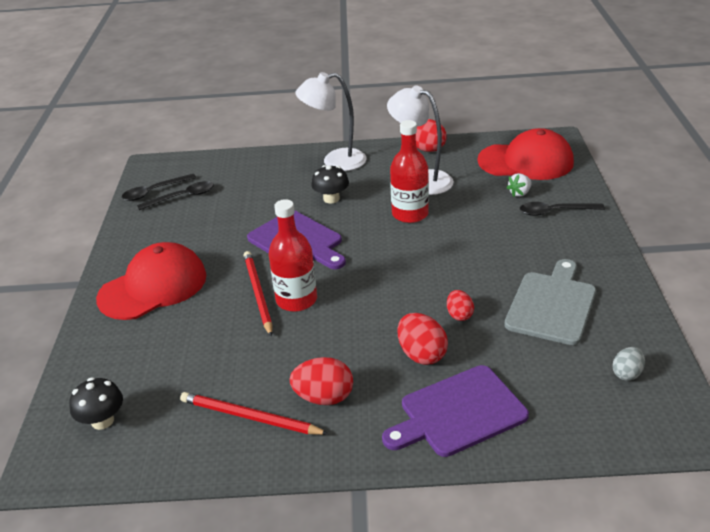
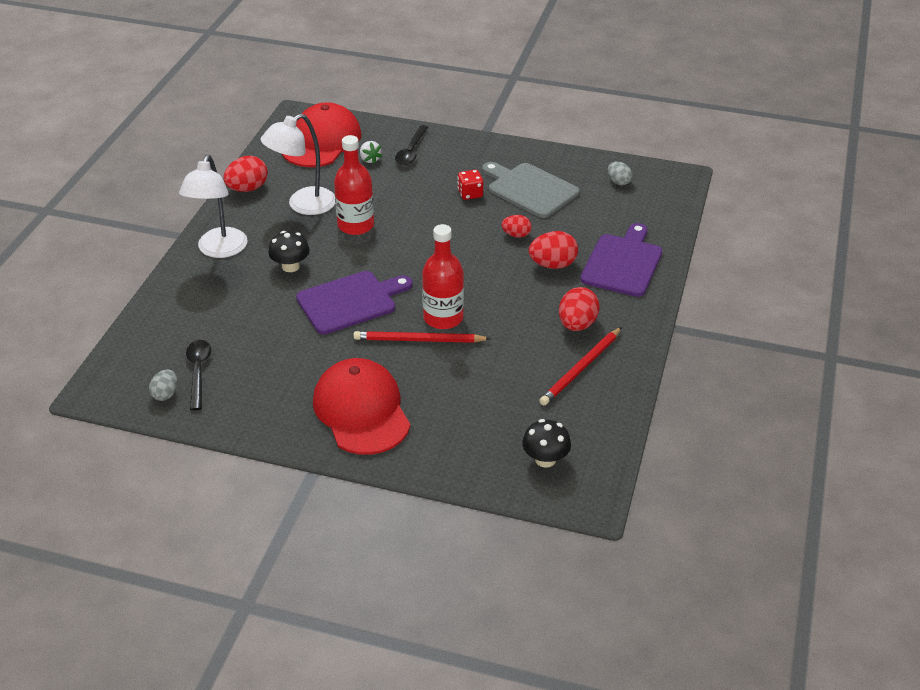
camera: 75 degrees left, 5 degrees up
(154, 191) = (165, 394): black spoon -> grey egg
(458, 412) = (623, 263): purple cutting board -> purple cutting board turned 150 degrees counterclockwise
(510, 266) = (470, 194): none -> red dice

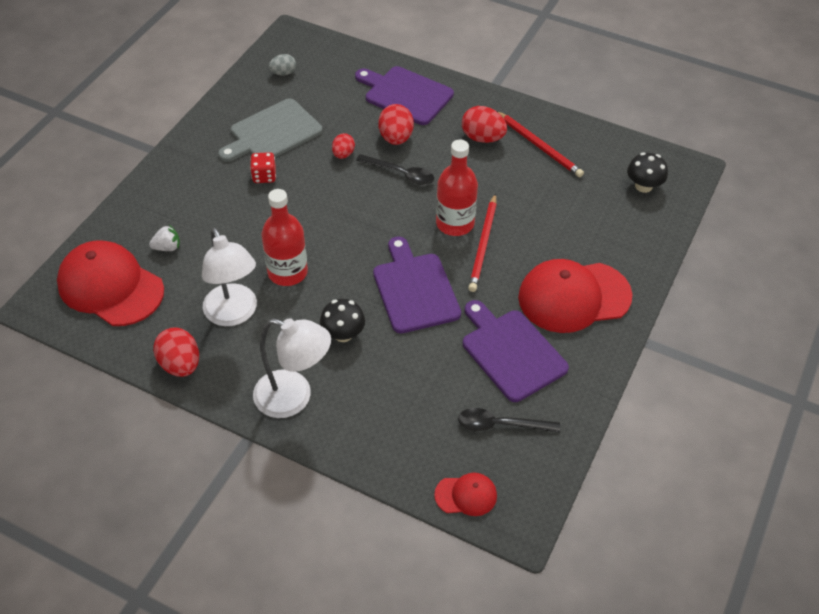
camera: 80 degrees left, 10 degrees up
(124, 358) = (466, 495): none -> red cap
(165, 394) = (530, 455): grey egg -> none
(283, 371) = (511, 352): none -> purple cutting board
(411, 151) = (166, 211): black spoon -> black spoon (400, 174)

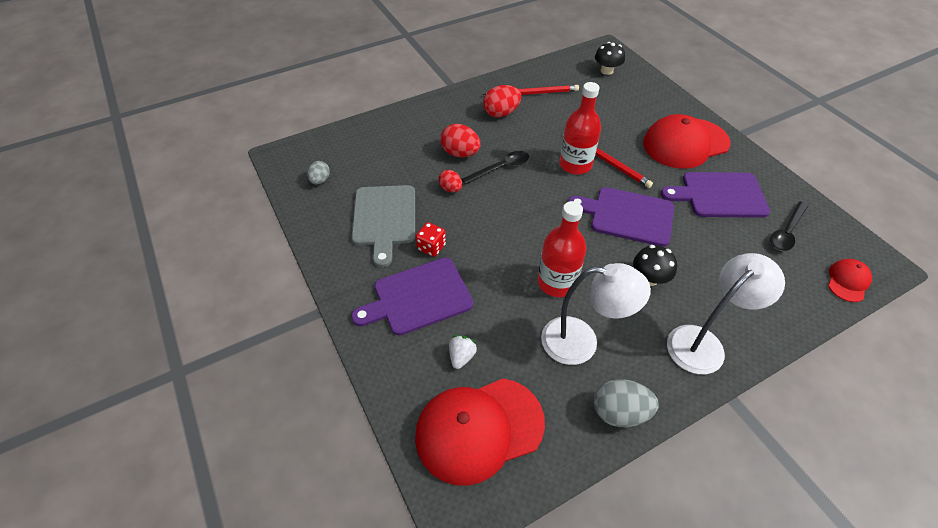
camera: 55 degrees left, 0 degrees up
(180, 364) = (619, 412): red egg -> grey egg
(405, 94) = (419, 128): purple cutting board -> purple cutting board (418, 297)
(573, 297) = (685, 143): red cap -> red cap turned 45 degrees clockwise

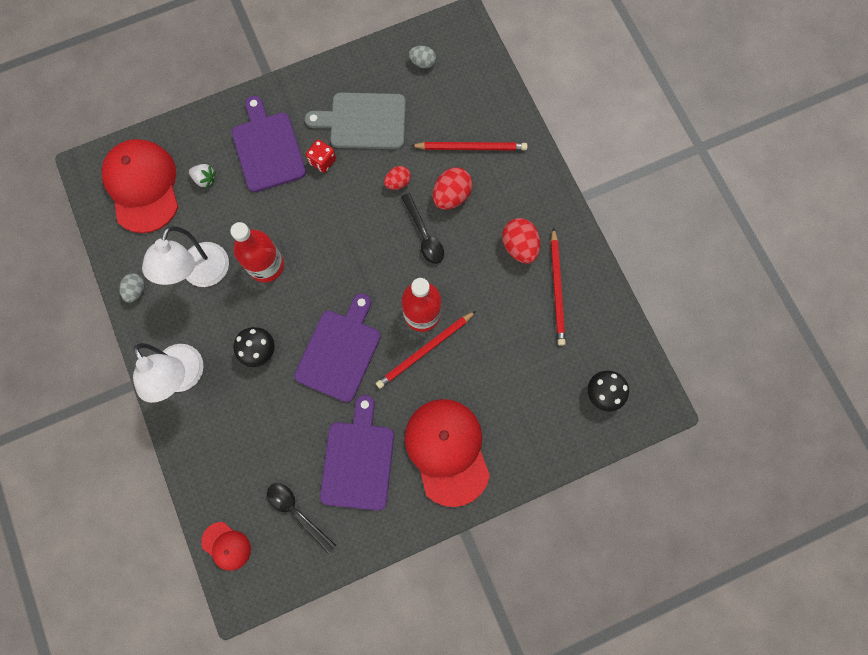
camera: 95 degrees right, 25 degrees up
(411, 144) = (471, 147): none -> red pencil
(619, 412) = (136, 290): grey egg -> grey egg, size x0.62

